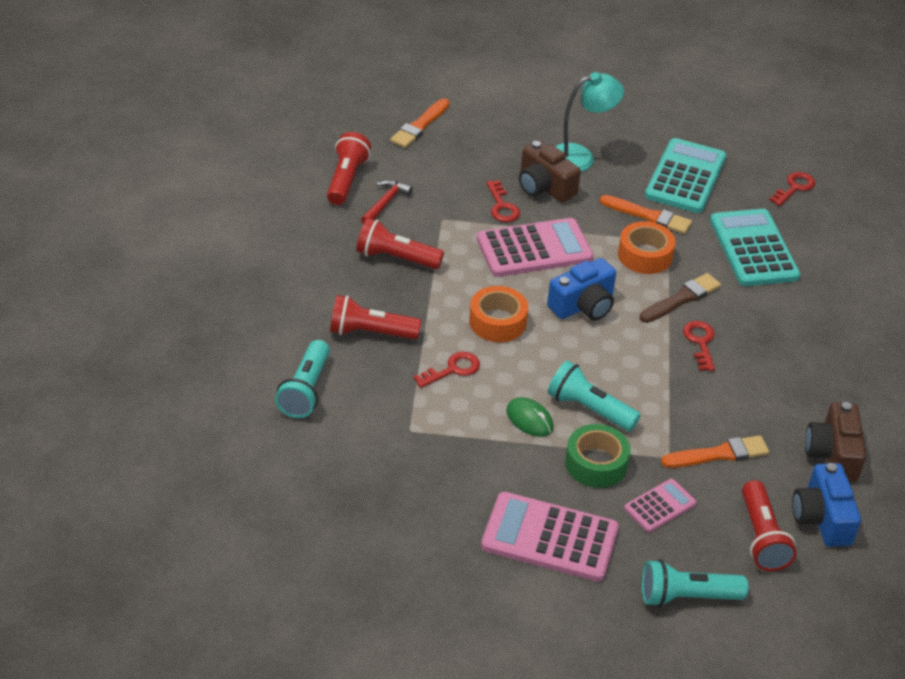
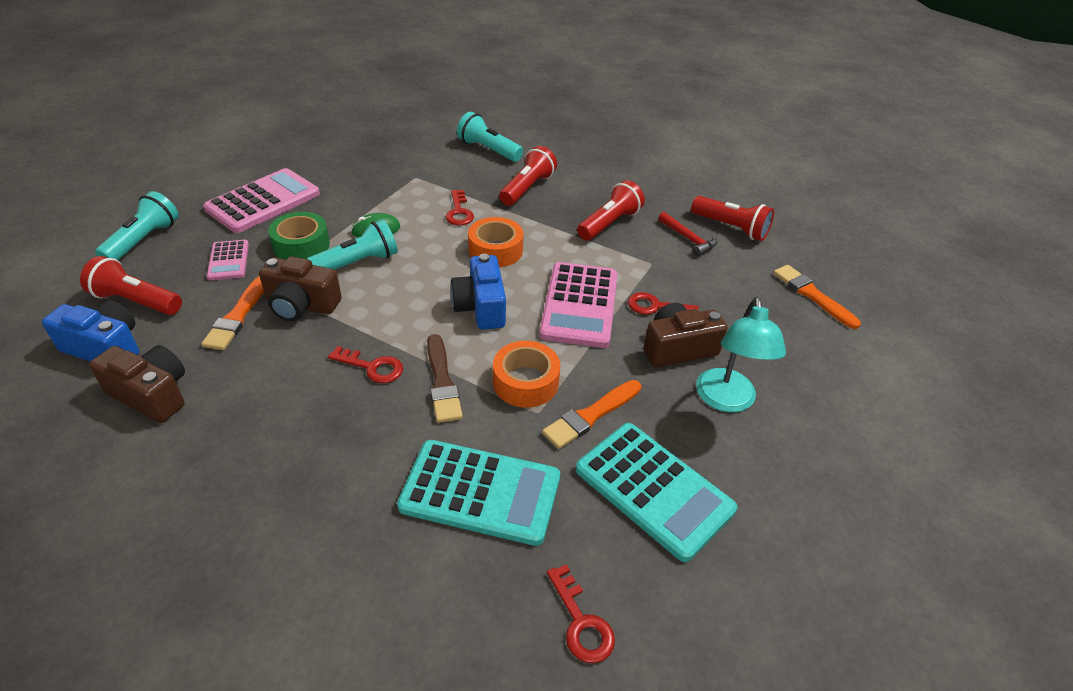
camera: 115 degrees right, 0 degrees up
(672, 419) = (301, 305): none -> brown camera

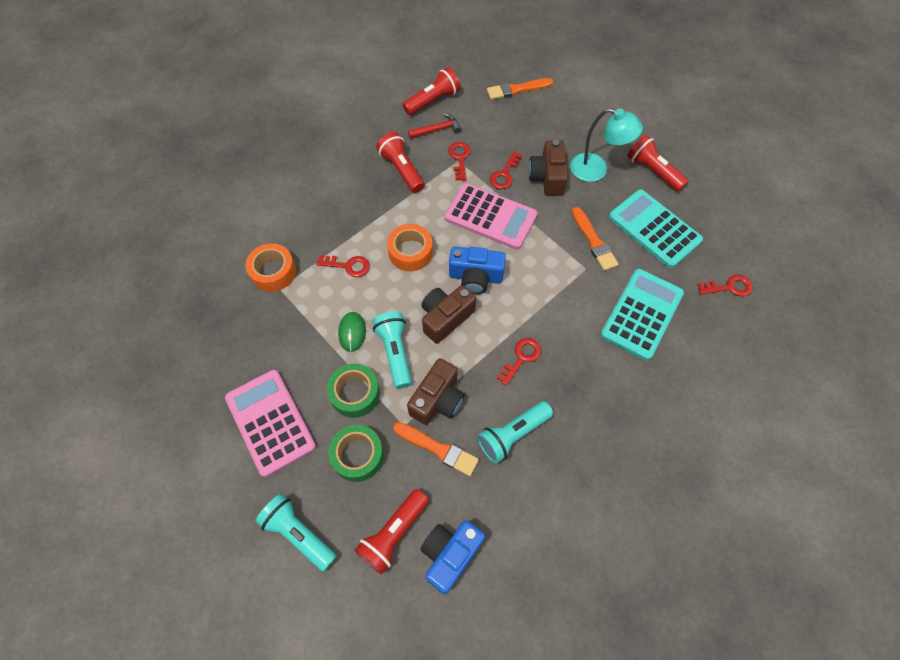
camera: 70 degrees left, 20 degrees up
(152, 394) = (514, 513): brown camera -> brown camera (445, 318)
(228, 261) = (358, 455): pink calculator -> green tape
(442, 382) = (546, 317): brown brush -> none
(488, 150) = (257, 222): turquoise flashlight -> turquoise flashlight (512, 435)
(525, 382) = (557, 268): orange tape -> orange tape (273, 272)
(527, 188) = (332, 209): red flashlight -> red flashlight (653, 171)
(653, 490) = (654, 229): turquoise calculator -> turquoise calculator turned 105 degrees counterclockwise
(656, 264) = (459, 158): none -> red key

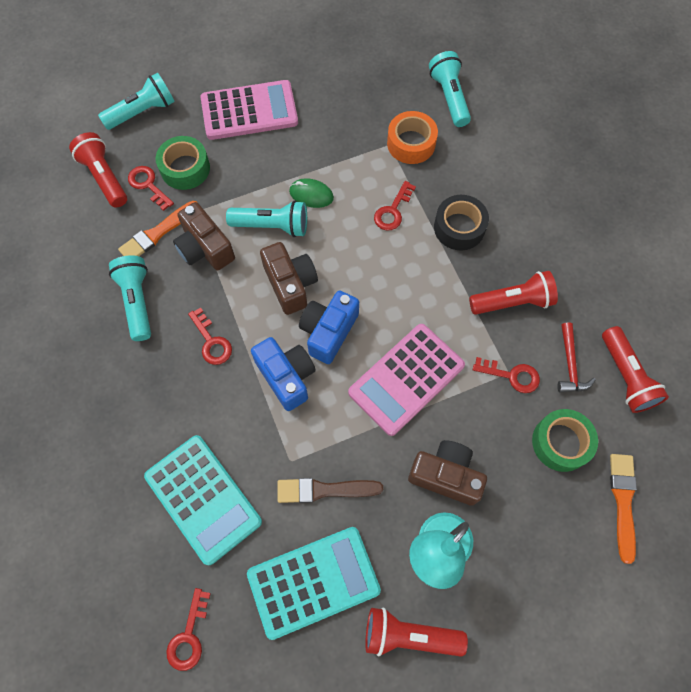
camera: 110 degrees right, 5 degrees up
(213, 257) = (449, 97): none -> turquoise flashlight
(349, 217) = (459, 227): none -> black tape
(355, 393) = (245, 181): green tape -> green tape (561, 442)
(410, 252) = (387, 275): orange tape -> none
(450, 555) = (64, 213): blue camera -> blue camera (286, 377)
(504, 174) = (467, 421): red key -> red key (148, 185)
(594, 241) = (324, 490): orange brush -> brown brush
(653, 171) = (409, 635): red flashlight -> red flashlight turned 150 degrees counterclockwise

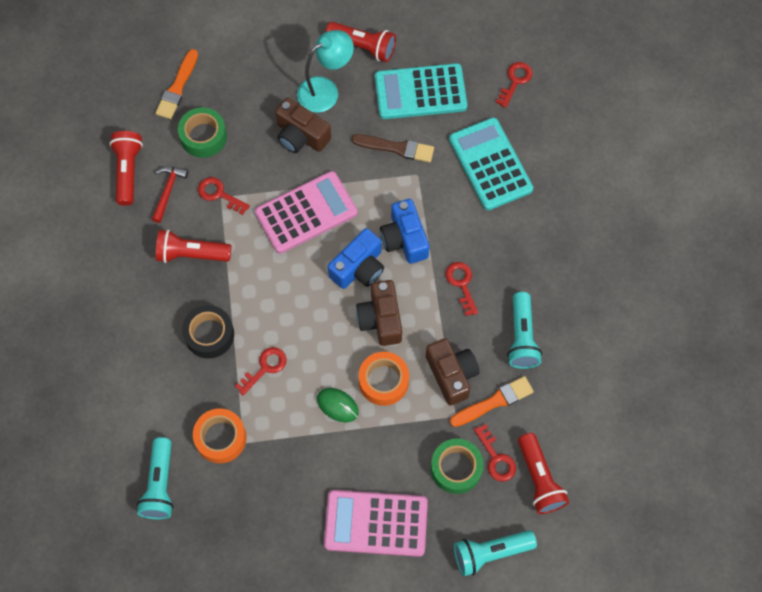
camera: 165 degrees left, 0 degrees up
(272, 226) = (383, 381): turquoise flashlight -> orange tape

